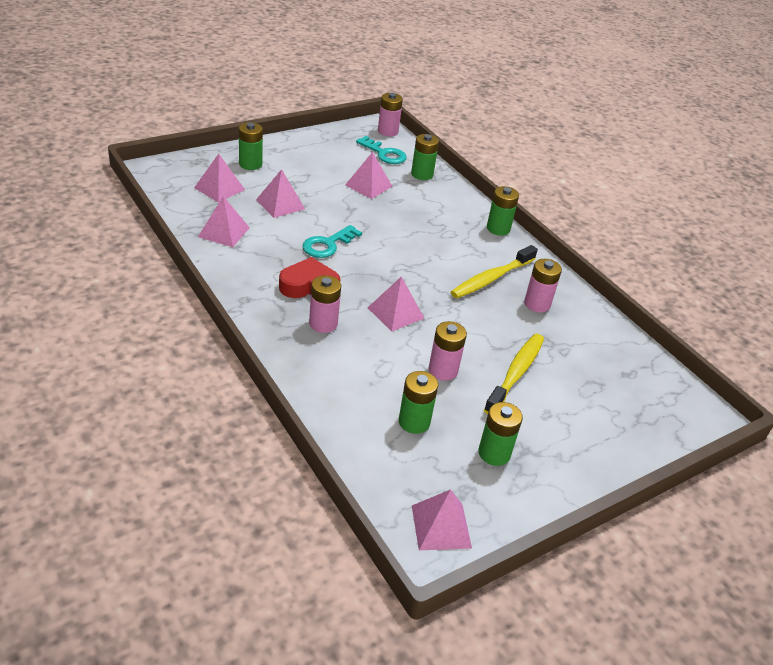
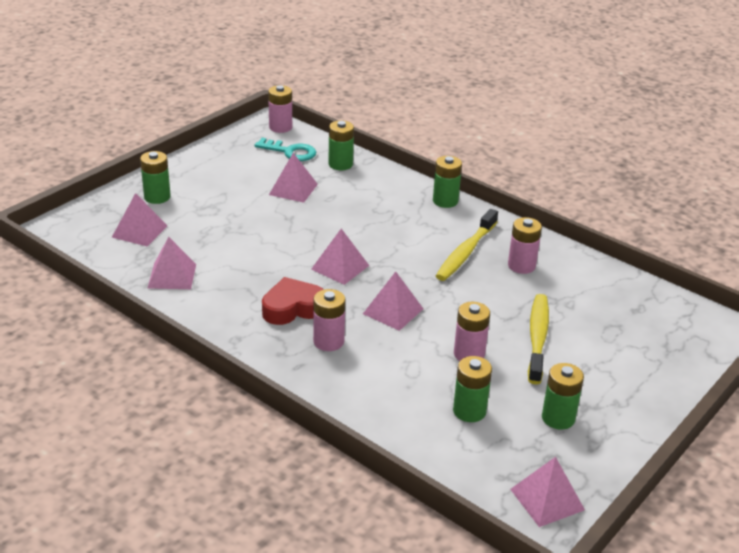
camera: 15 degrees left, 5 degrees down
(280, 204) = (214, 231): pink pyramid -> pink pyramid (340, 267)
(328, 244) = (287, 261): turquoise key -> none

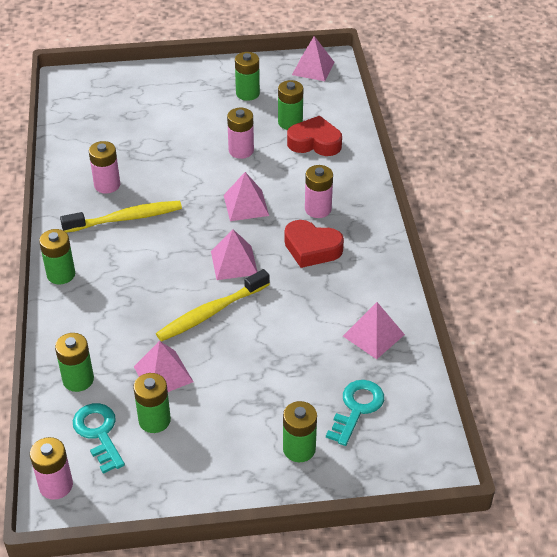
camera: 135 degrees left, 10 degrees up
(139, 231) = (357, 408): pink pyramid -> turquoise key
(266, 170) = (154, 420): none -> green battery
(416, 404) = (315, 142): none -> red heart
(537, 338) = (184, 136): yellow toothbrush -> yellow toothbrush (211, 312)

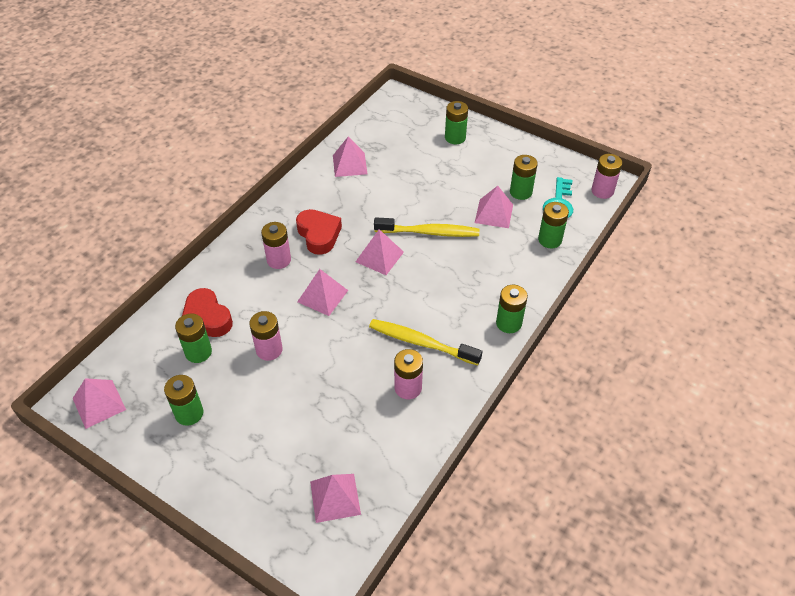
camera: 140 degrees left, 5 degrees up
(98, 108) = (335, 497): none -> pink pyramid
(357, 408) = (404, 137): turquoise key -> none

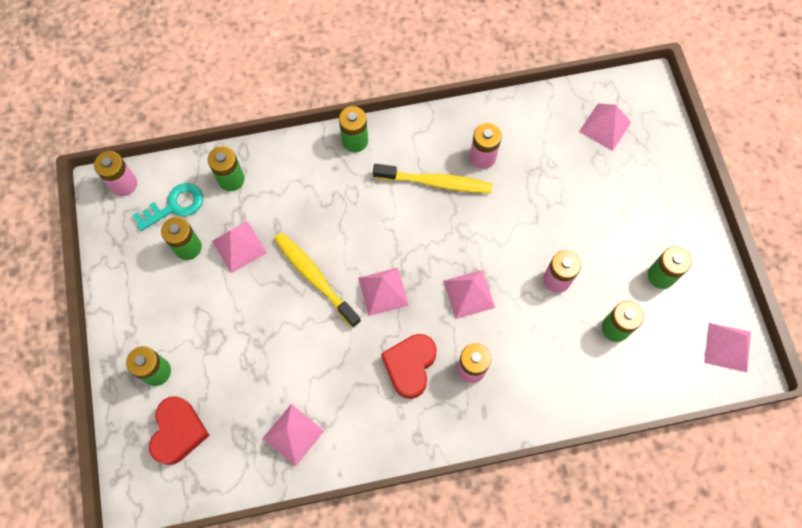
camera: 135 degrees left, 20 degrees up
(207, 318) = (584, 358): red heart -> red heart (178, 432)
(421, 342) = (435, 182): yellow toothbrush -> yellow toothbrush turned 60 degrees counterclockwise

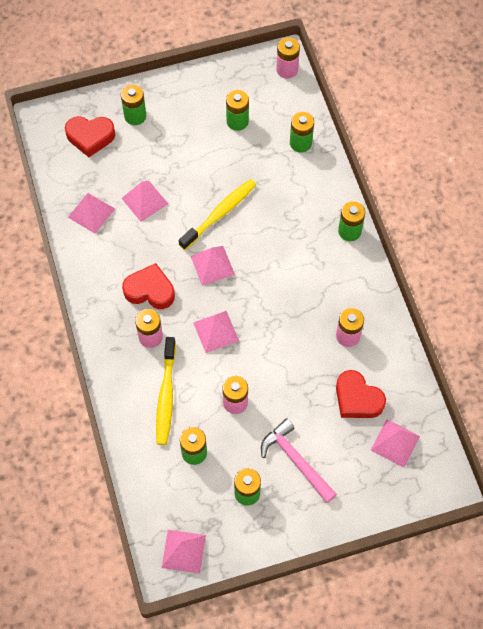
camera: 85 degrees right, 5 degrees down
(174, 206) = (272, 107): turquoise key -> none
(239, 246) = (241, 157): pink pyramid -> pink pyramid (144, 201)
(435, 182) = (317, 298): yellow toothbrush -> yellow toothbrush (166, 396)
(556, 156) = (357, 399): none -> red heart
(624, 223) = (296, 460): none -> pink hammer

